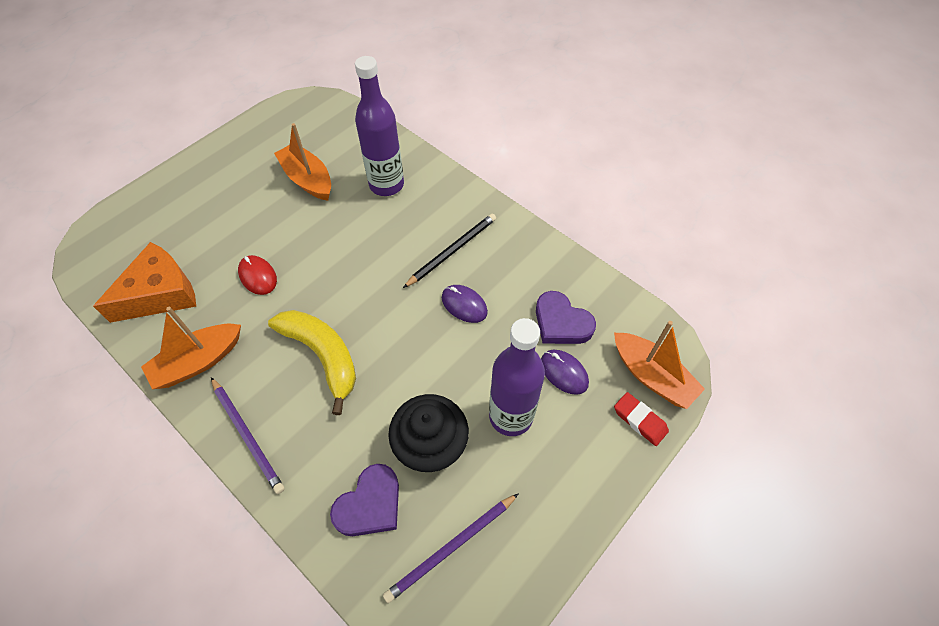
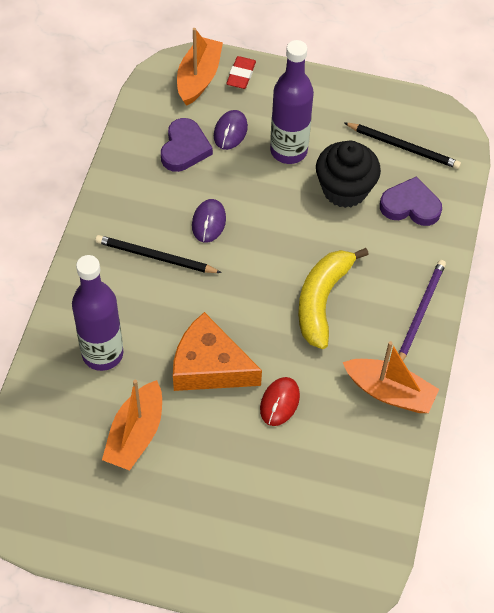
camera: 120 degrees left, 0 degrees up
(160, 293) = (350, 476): orange cheese -> orange cheese (209, 366)
(451, 548) = (403, 147): purple pencil -> black pencil

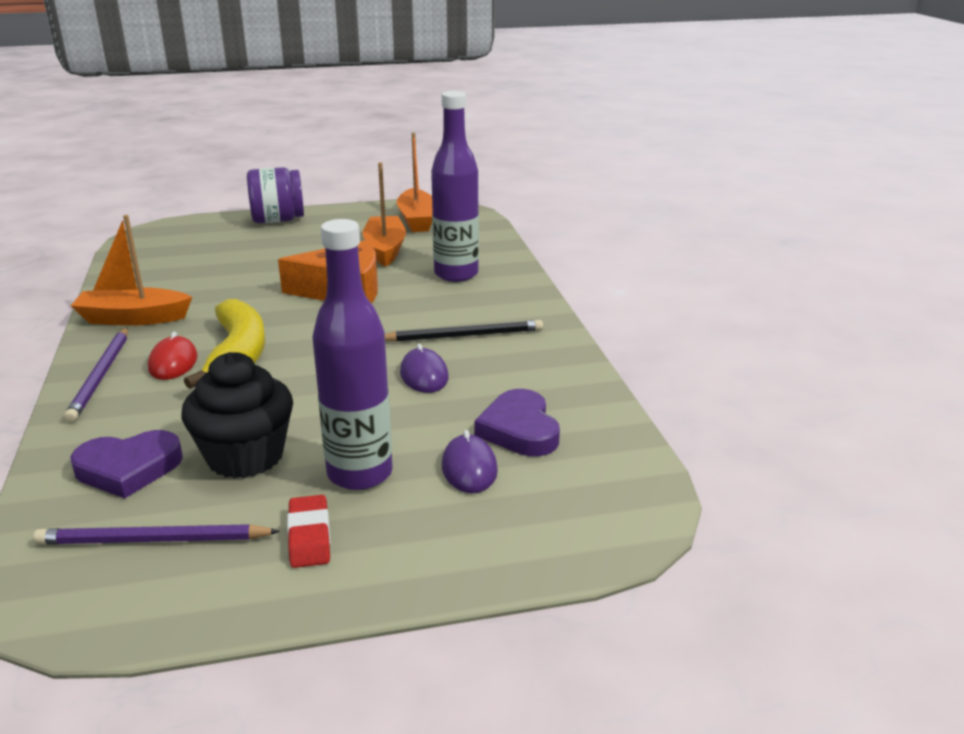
camera: 155 degrees right, 30 degrees down
(198, 78) = (583, 520): orange boat -> orange boat (417, 220)
(208, 566) = (278, 220): none -> purple jar
(241, 75) = (515, 550): red eraser -> red eraser (309, 536)
(279, 402) = (256, 289): red mouse -> red mouse (173, 362)
(403, 147) = (153, 540): black pencil -> purple pencil

